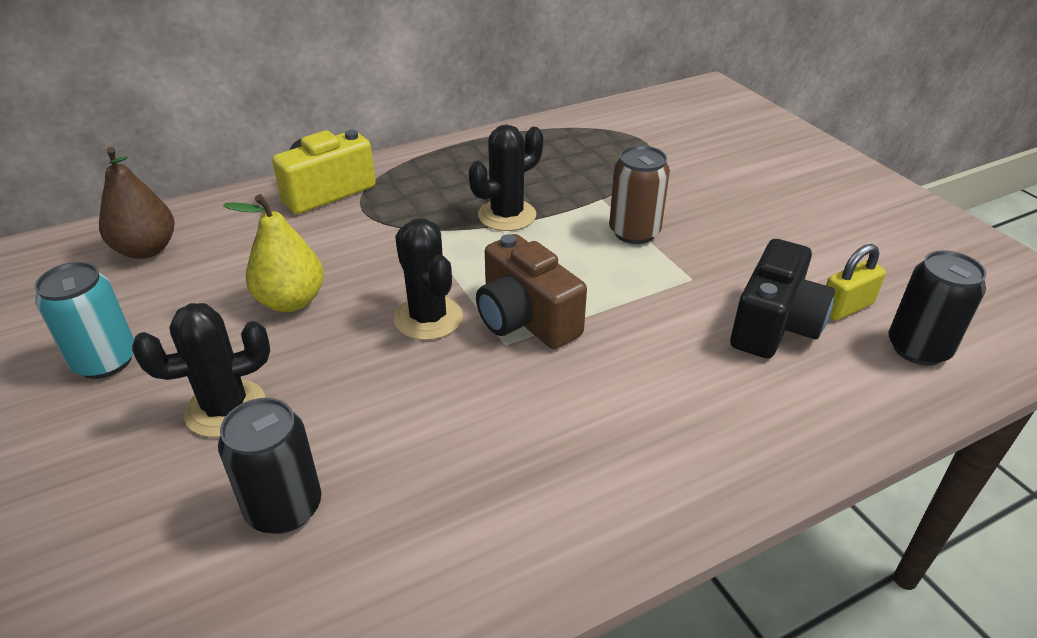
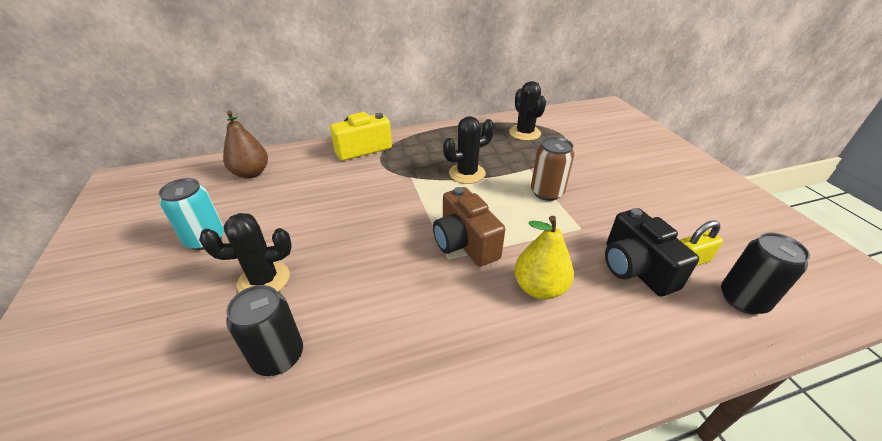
camera: 10 degrees right, 0 degrees up
(291, 301) = (323, 214): yellow pear -> yellow pear (539, 288)
(428, 318) = (403, 235): black cactus -> black cactus (524, 133)
(774, 325) = (635, 268): black camera -> black camera turned 120 degrees clockwise

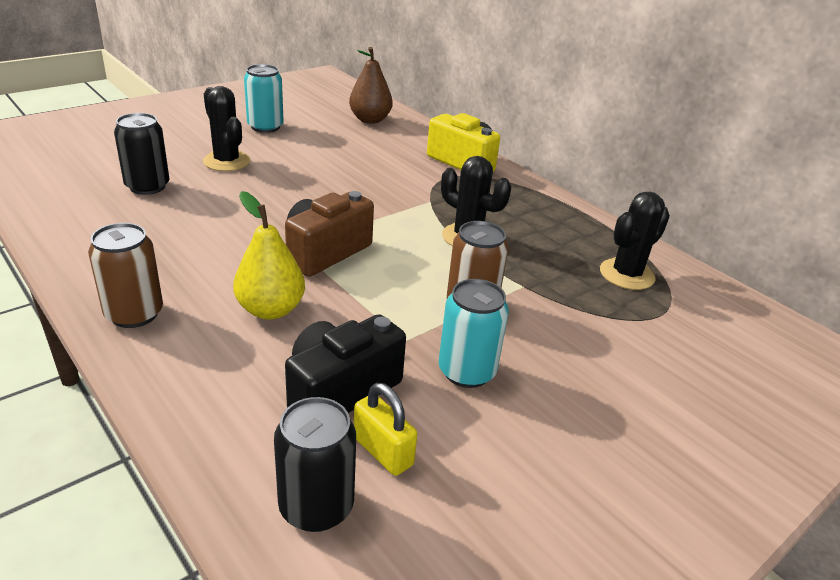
camera: 65 degrees right, 5 degrees down
(534, 385) = (134, 314): none -> brown can
(613, 211) = (467, 371): none -> turquoise can

